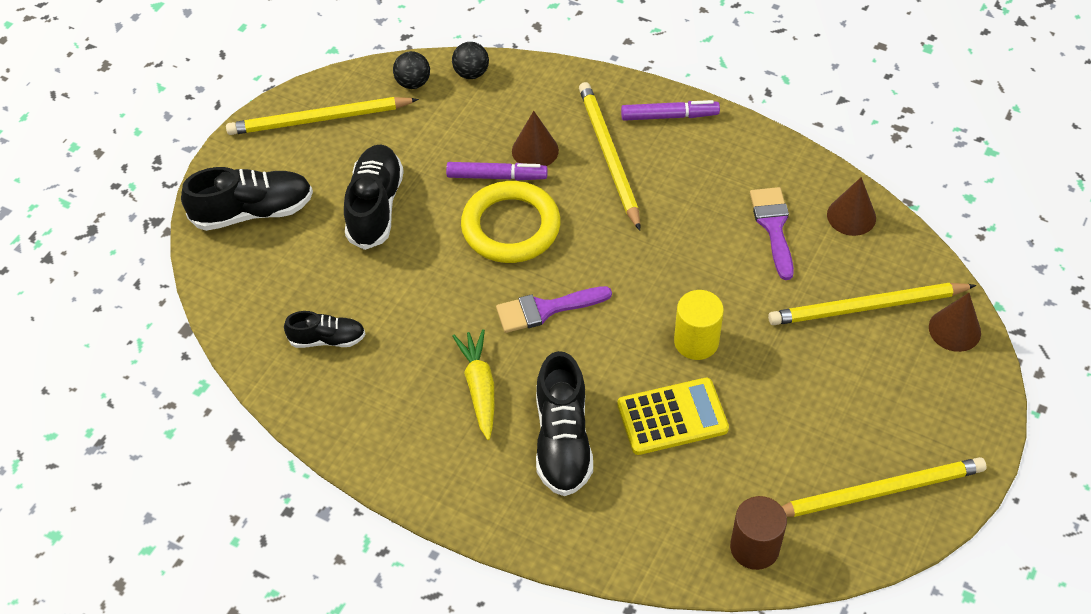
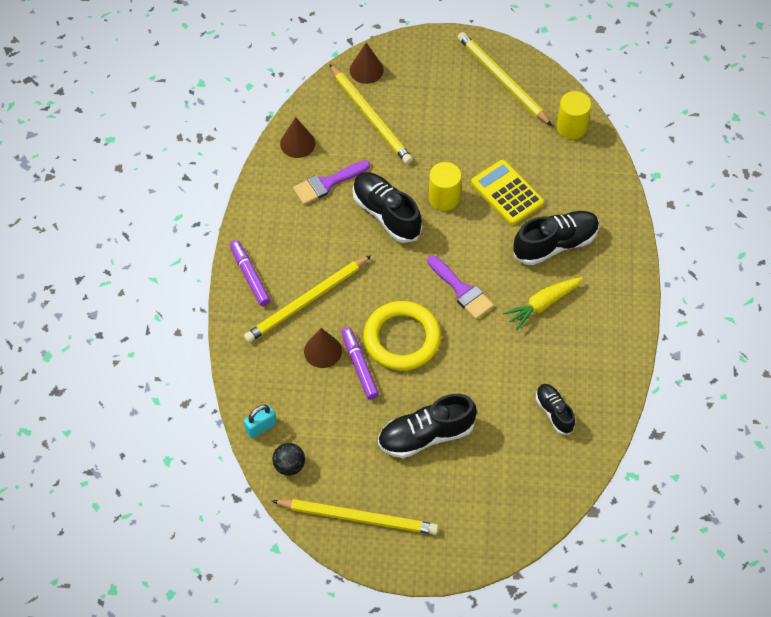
camera: 115 degrees left, 5 degrees up
(253, 212) = (471, 519): black shoe -> black shoe (386, 214)
(319, 119) = (358, 517): yellow pencil -> yellow pencil turned 45 degrees counterclockwise
(471, 73) = (261, 427): black ball -> turquoise padlock
(754, 547) = (571, 127): brown cylinder -> yellow cylinder

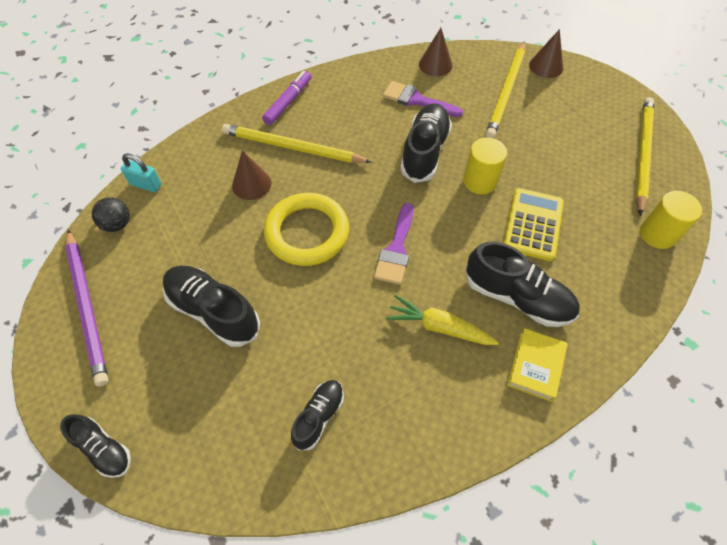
camera: 55 degrees right, 0 degrees up
(358, 517) = (87, 307): yellow pencil -> purple pencil
(359, 366) = (254, 218): purple marker -> none
(486, 550) = (104, 449): none -> black shoe
(609, 269) = (535, 366): none -> yellow book

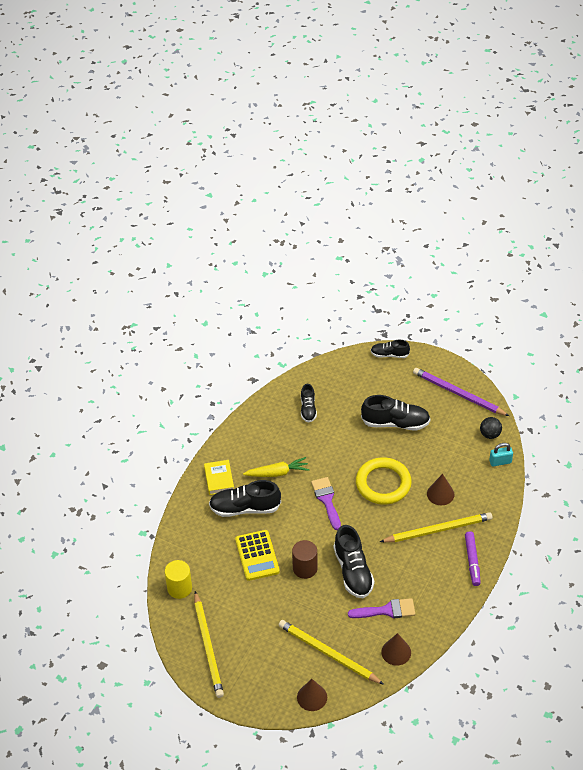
camera: 150 degrees right, 10 degrees down
(480, 181) = (305, 568): yellow cylinder -> brown cylinder
(506, 92) = (328, 653): yellow pencil -> yellow pencil turned 45 degrees counterclockwise

